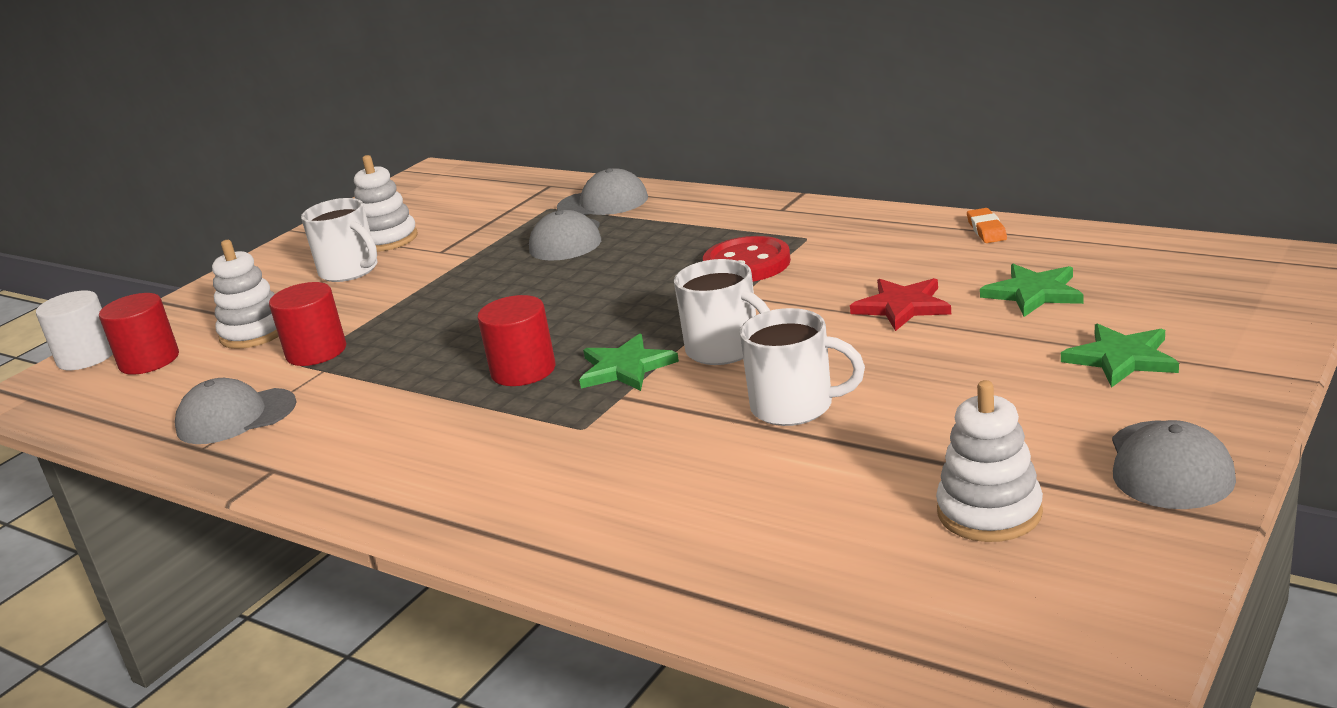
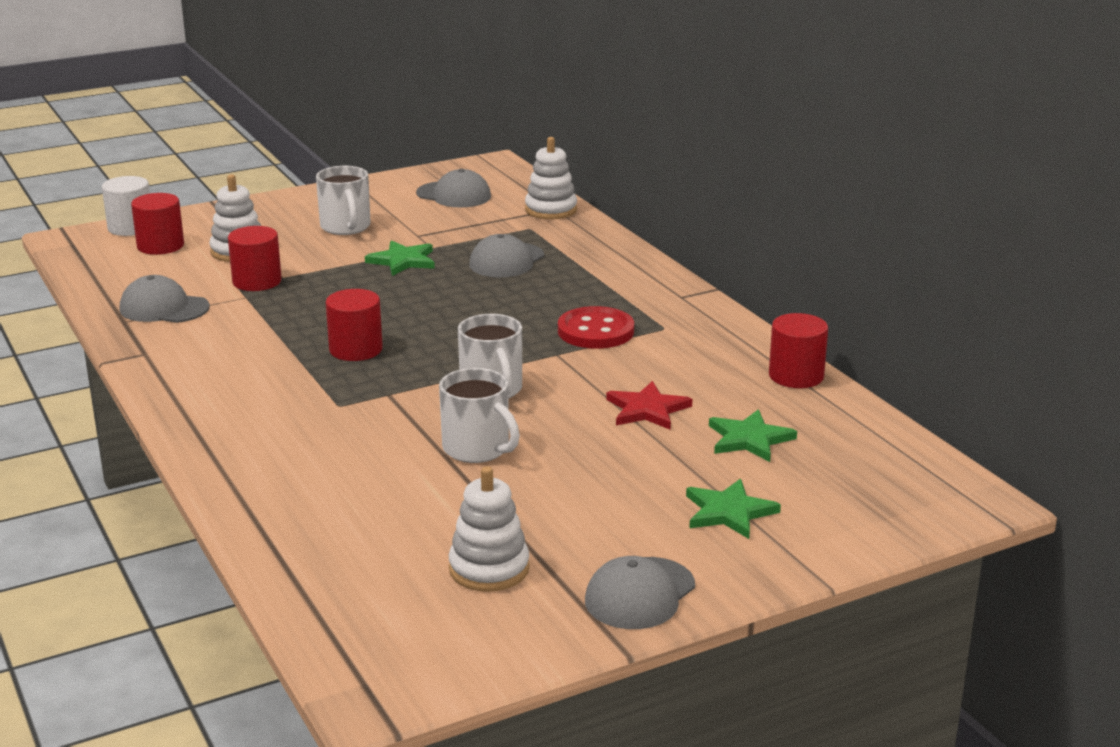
camera: 25 degrees right, 0 degrees up
(387, 240) = (397, 211): white stacking toy -> white stacking toy (551, 210)
(603, 203) = (570, 239): grey cap -> grey cap (454, 195)
(625, 368) = (416, 375): green star -> green star (403, 261)
(986, 230) = (796, 376): orange eraser -> red cylinder

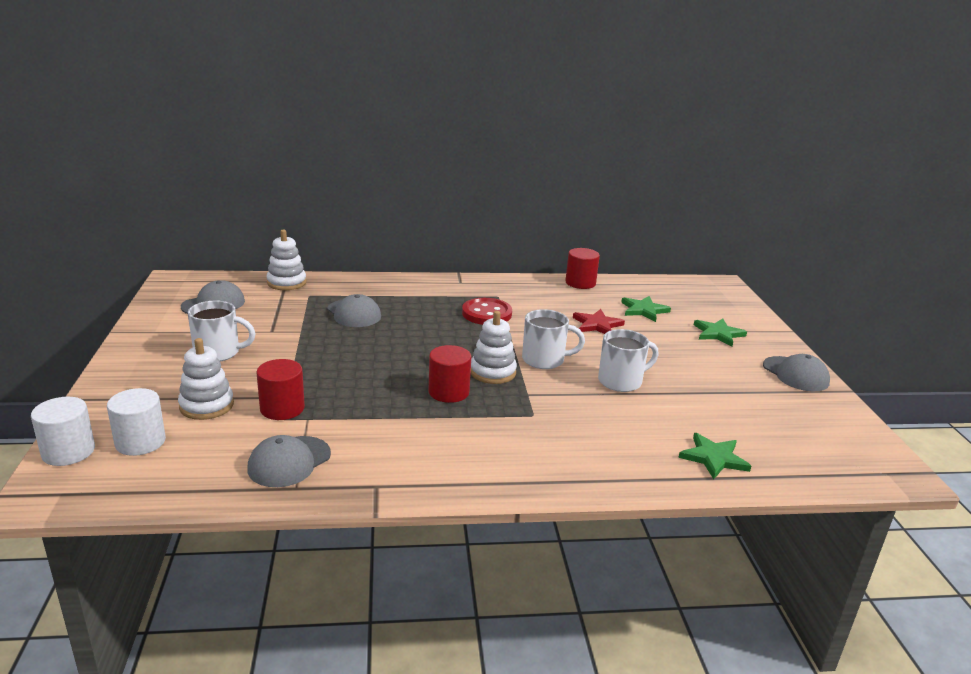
camera: 70 degrees left, 0 degrees up
(160, 246) = (140, 442): red cylinder -> white cylinder
(403, 261) = (312, 345): green star -> green star (714, 458)
(489, 569) = (765, 408): white stacking toy -> white stacking toy (492, 372)

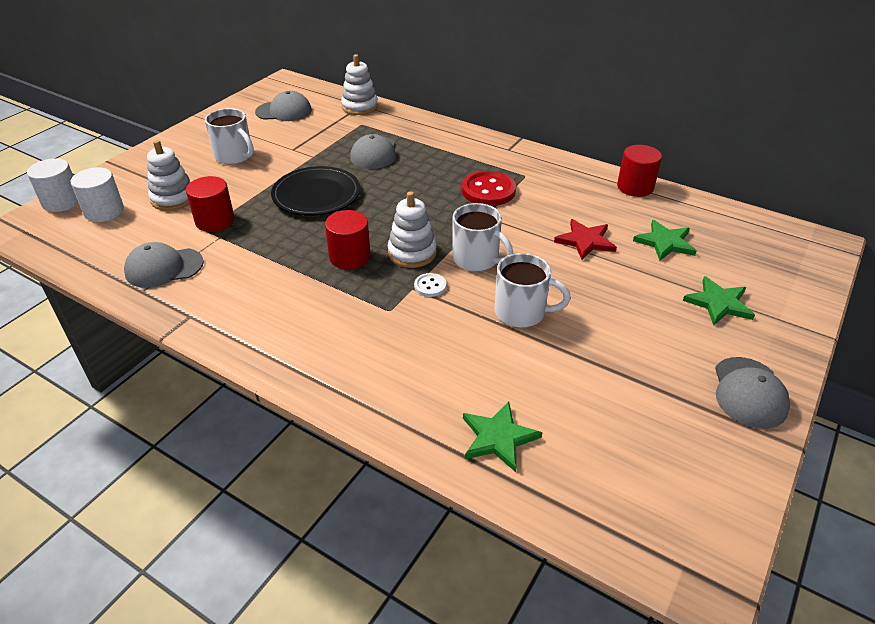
camera: 40 degrees right, 15 degrees up
(350, 358) = (316, 195): none -> black plate
(538, 388) = (430, 286): none -> white button

